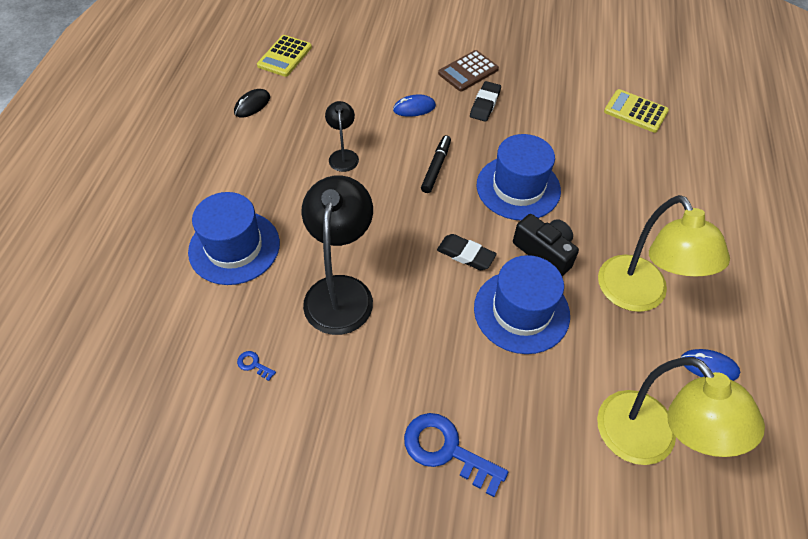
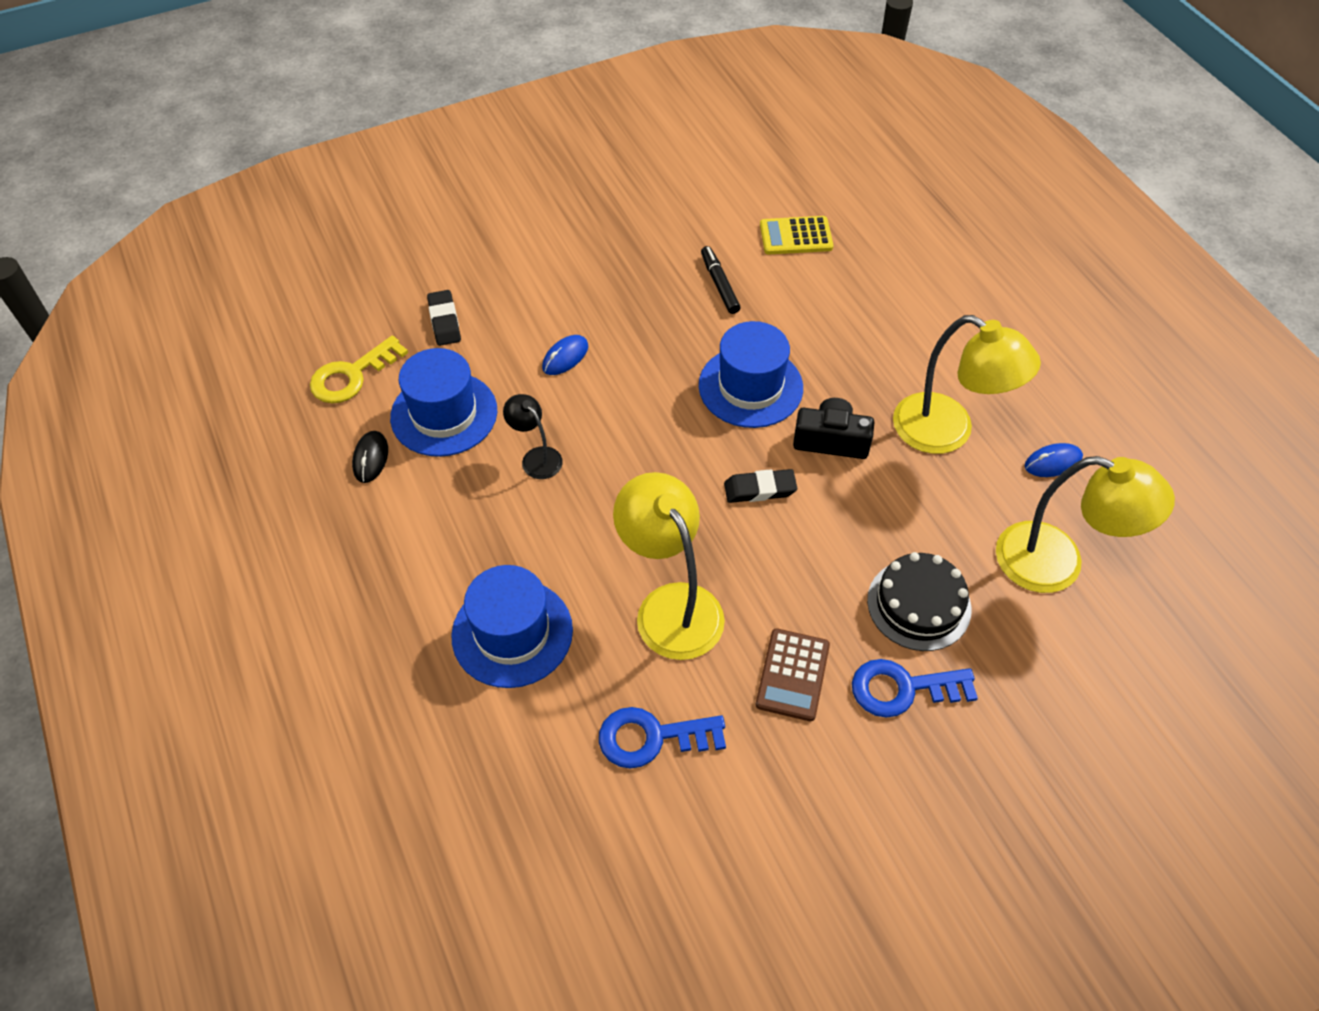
camera: 35 degrees left, 0 degrees up
(253, 364) = (651, 737): blue key -> blue key, size x2.37
(284, 56) = (352, 375): yellow calculator -> yellow key
(341, 291) = (670, 605): black lamp -> yellow lamp
(436, 167) = (649, 412): black marker -> black marker (719, 284)
(468, 71) = (586, 281): brown calculator -> brown calculator (792, 675)
(485, 104) = (638, 310): black eraser -> black eraser (444, 321)
(511, 400) = (919, 604): none -> black cake
(521, 311) = (858, 513): blue hat -> blue hat (444, 414)

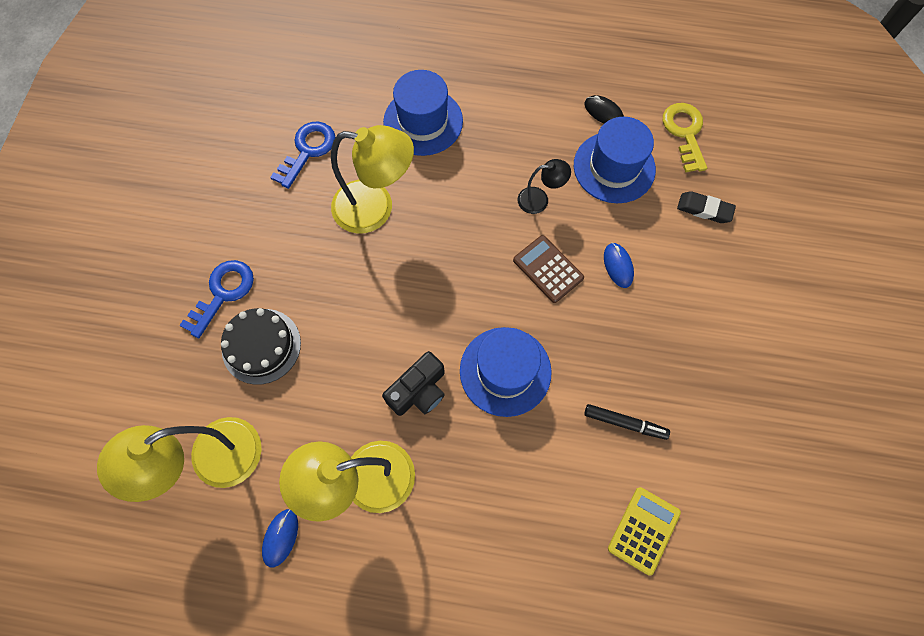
camera: 125 degrees right, 15 degrees up
(760, 489) = (415, 314): black eraser -> none
(792, 675) = (281, 241): brown calculator -> brown calculator (548, 269)

